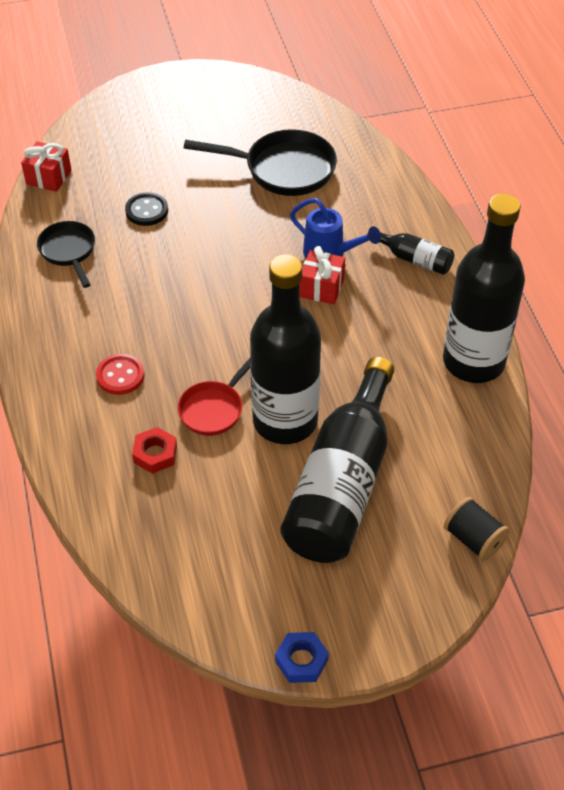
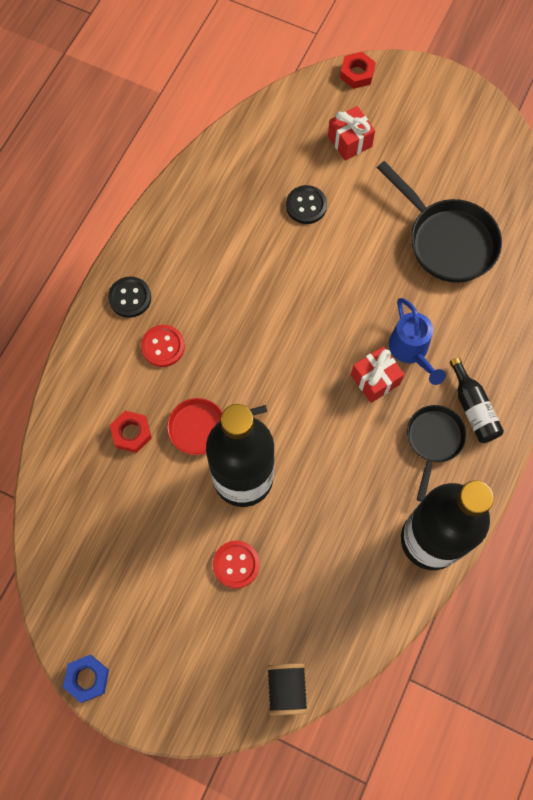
camera: 40 degrees right, 20 degrees up
(48, 177) = (260, 120): red gift -> red gift (349, 141)
(54, 360) = (130, 298): none -> black button
(68, 251) = (218, 204): black pan -> black pan (433, 441)
(101, 106) = (357, 73): none -> red nut
(342, 484) = (236, 564): black bottle -> red button

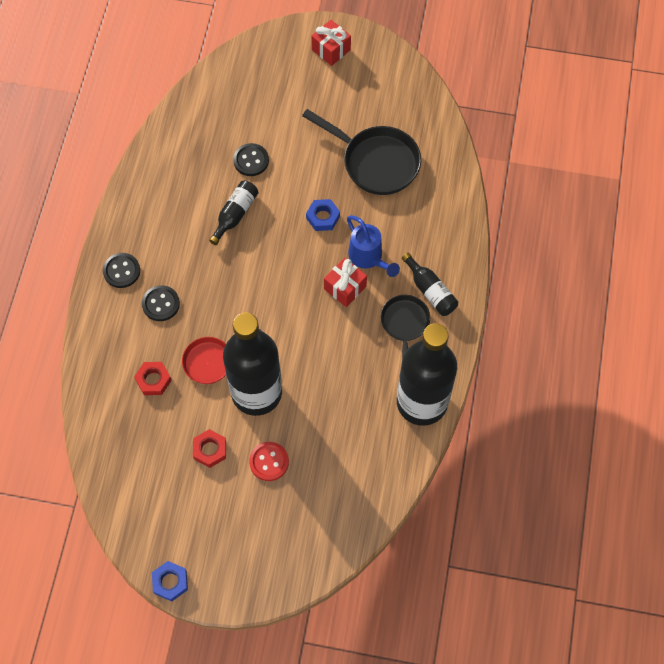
camera: 15 degrees left, 5 degrees down
(163, 346) = (161, 304): red button -> black button
(272, 263) = (235, 214): none -> black bottle
(286, 689) = (335, 547): black spool -> none
(349, 141) = (274, 99): red gift -> red gift (331, 50)
(357, 73) = (265, 41): red nut -> red nut (210, 450)
(370, 290) = (323, 217): none -> blue nut

